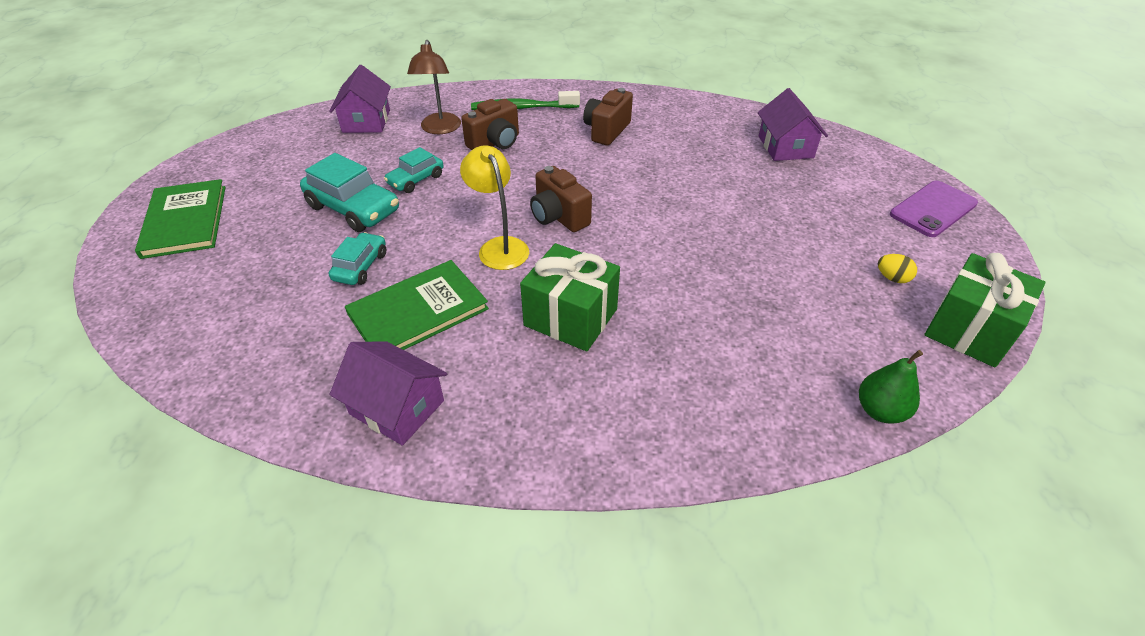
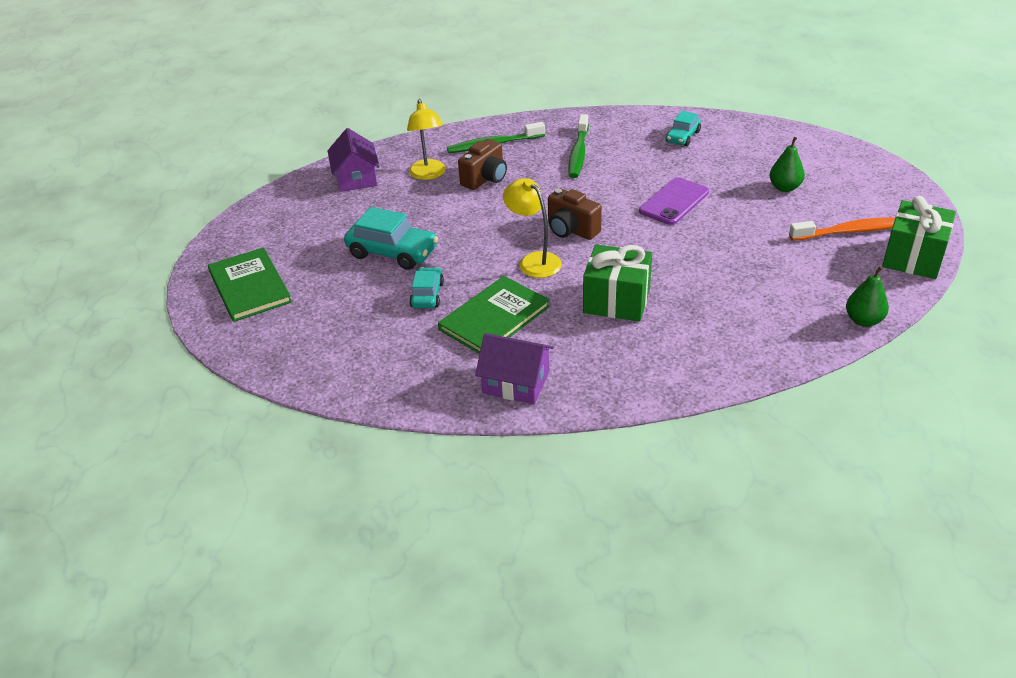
camera: 10 degrees left, 5 degrees down
(416, 180) = (432, 221): turquoise car -> turquoise car (682, 137)
(440, 129) = (428, 174): brown lamp -> yellow lamp
(606, 131) = (578, 153): brown camera -> green toothbrush
(785, 147) = (736, 143): purple house -> none
(826, 208) = (784, 187): none -> green pear
(892, 278) = (849, 231): yellow egg -> orange toothbrush
(933, 209) = (868, 175): purple phone -> purple phone (674, 202)

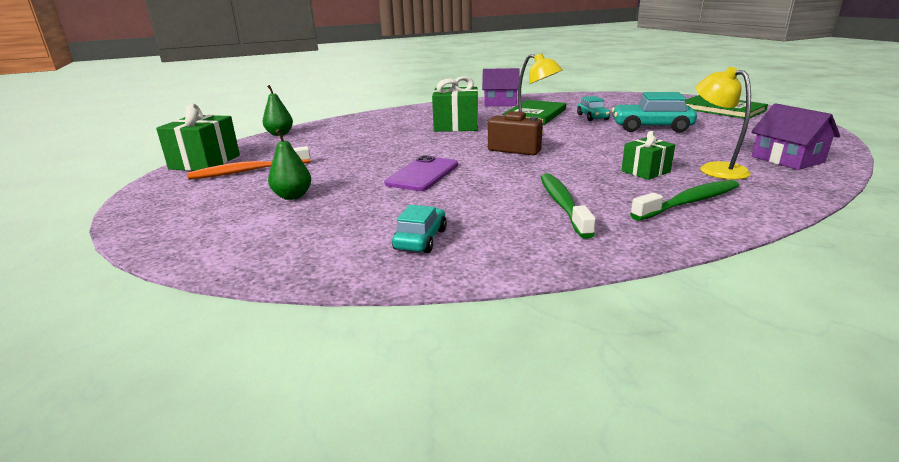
camera: 165 degrees right, 15 degrees down
(485, 179) = (645, 171): brown camera -> green gift

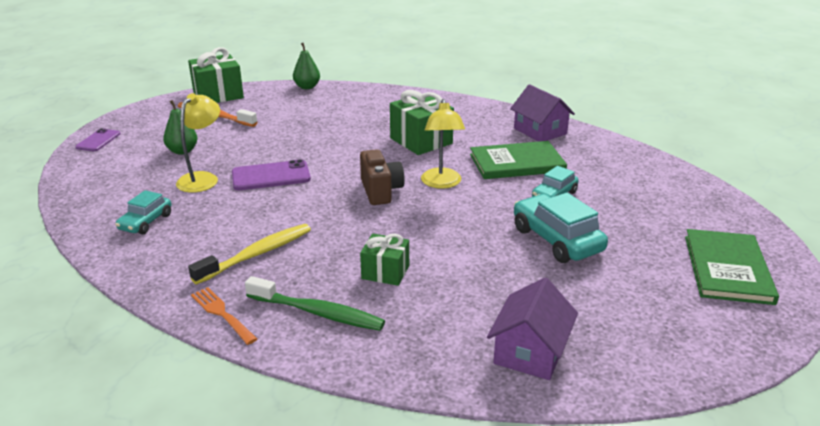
camera: 50 degrees right, 5 degrees up
(159, 231) = (98, 140): none -> purple phone
(421, 239) = (145, 222): turquoise car -> turquoise car turned 135 degrees clockwise
(562, 204) = (257, 254): green toothbrush -> yellow toothbrush
(658, 237) = (222, 313): none -> orange fork
(715, 169) = (438, 309): yellow lamp -> yellow lamp (203, 178)

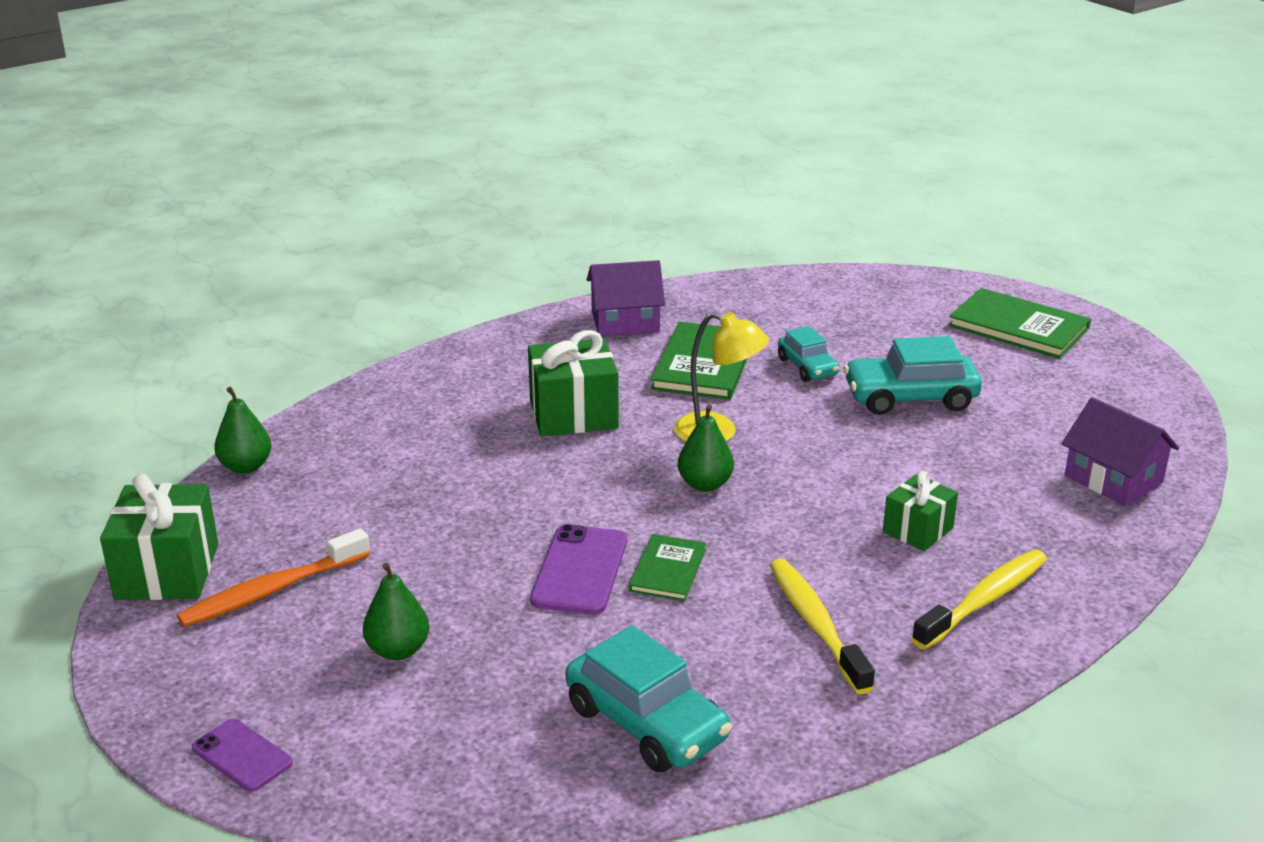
camera: 65 degrees left, 0 degrees up
(145, 222) = (646, 723): turquoise car -> turquoise car, size x1.66
(203, 178) = (531, 641): yellow lamp -> none
(222, 313) = (952, 679): orange fork -> none
(285, 199) = (668, 570): none -> green book
(318, 313) = (984, 600): green toothbrush -> yellow toothbrush
(381, 191) = (705, 484): brown camera -> green pear

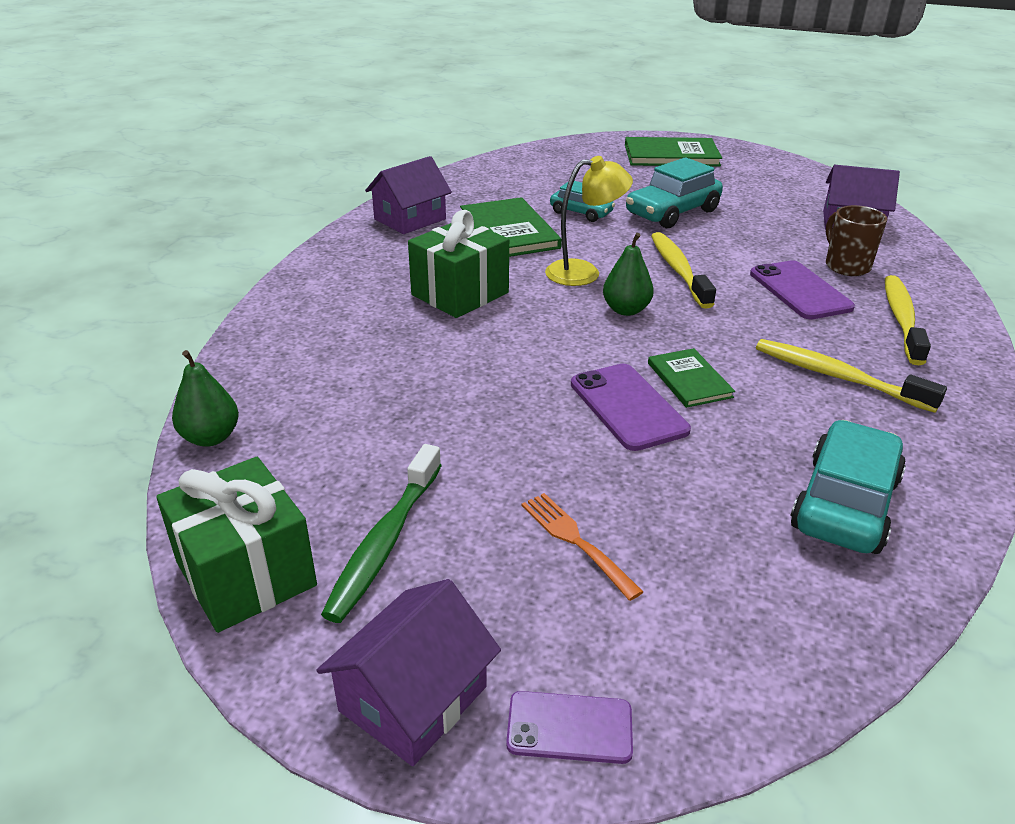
camera: 35 degrees left, 5 degrees up
(175, 692) = (413, 698): none -> purple house
(271, 591) = (384, 542): orange toothbrush -> green toothbrush
(398, 650) = (576, 541): green pear -> orange fork
(646, 723) = (845, 504): turquoise car -> turquoise car turned 75 degrees counterclockwise
(819, 463) = (678, 270): none -> yellow toothbrush
(918, 530) = (799, 291): green gift -> purple phone
(1018, 524) = (846, 266): none -> brown mug

